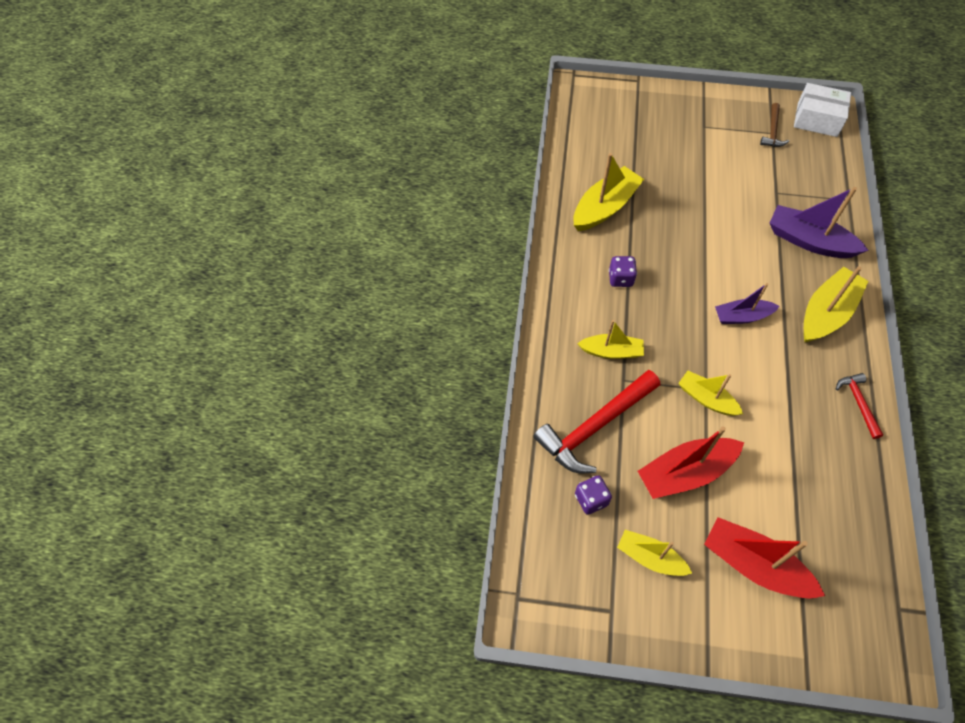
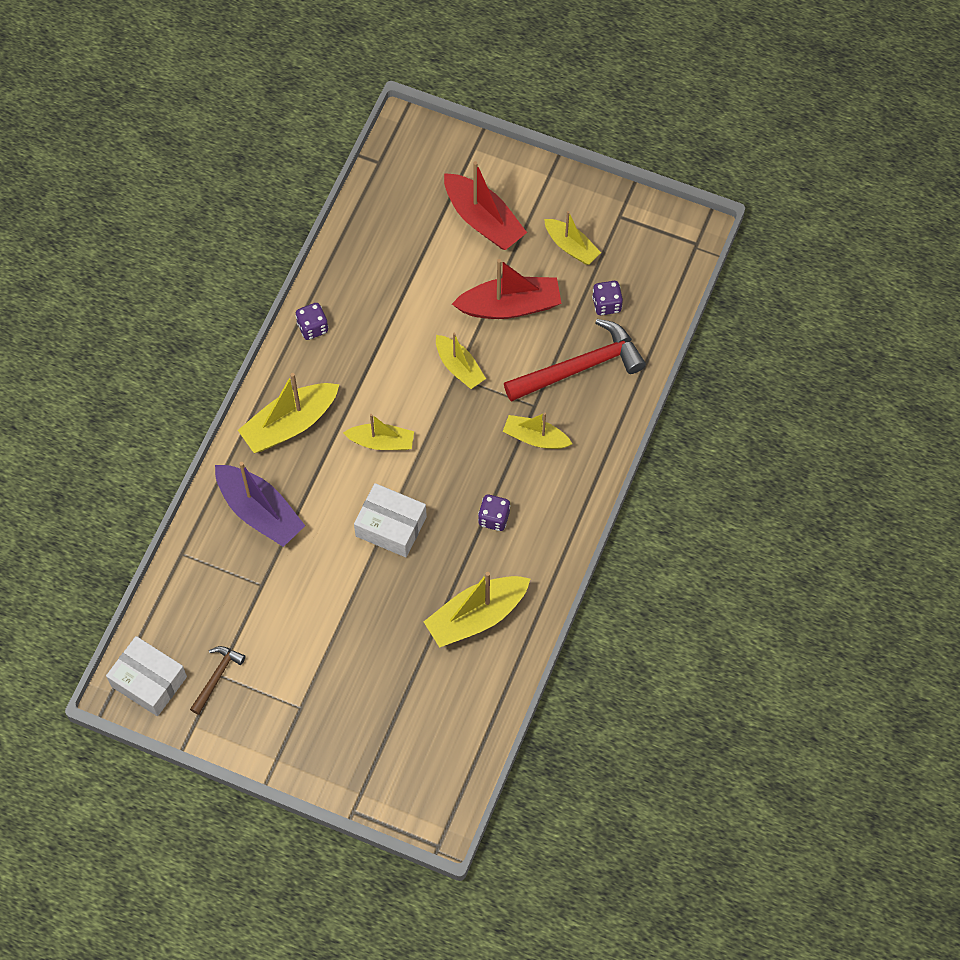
camera: 165 degrees left, 5 degrees up
(700, 254) = (391, 526): none -> white box
(742, 316) = (381, 442): purple boat -> yellow boat
(858, 403) = (312, 327): red hammer -> purple dice

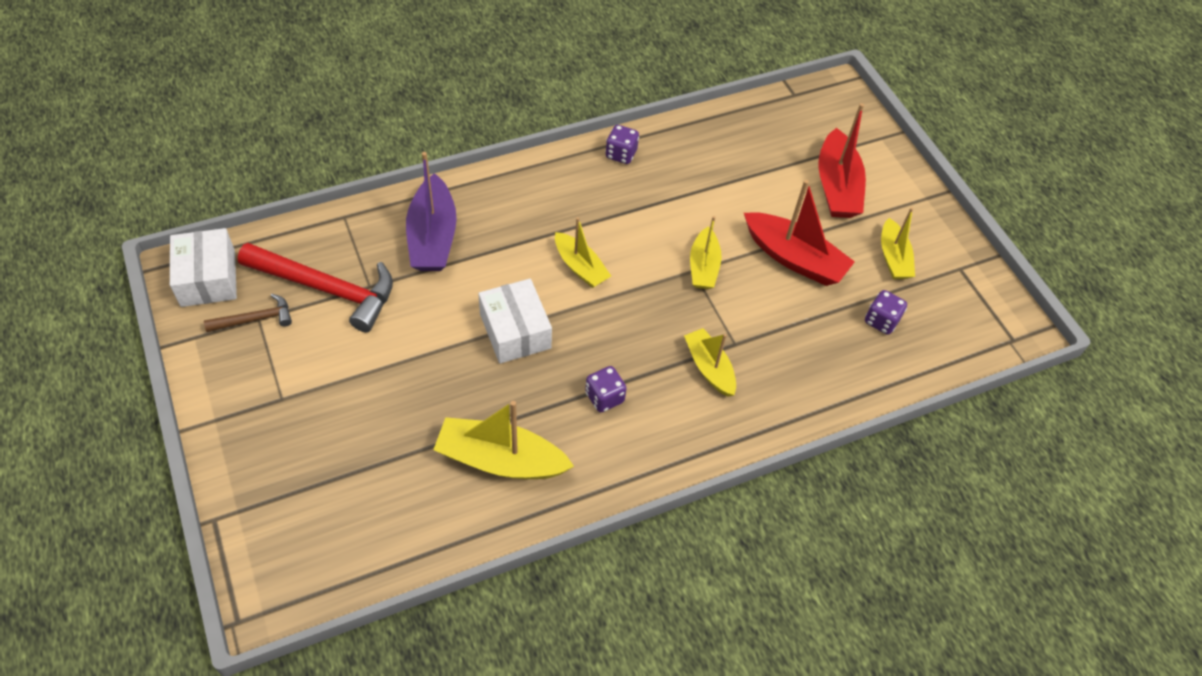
camera: 40 degrees right, 10 degrees down
(290, 424) = (527, 200): yellow boat -> none
(580, 367) = (807, 347): red hammer -> red hammer (327, 289)

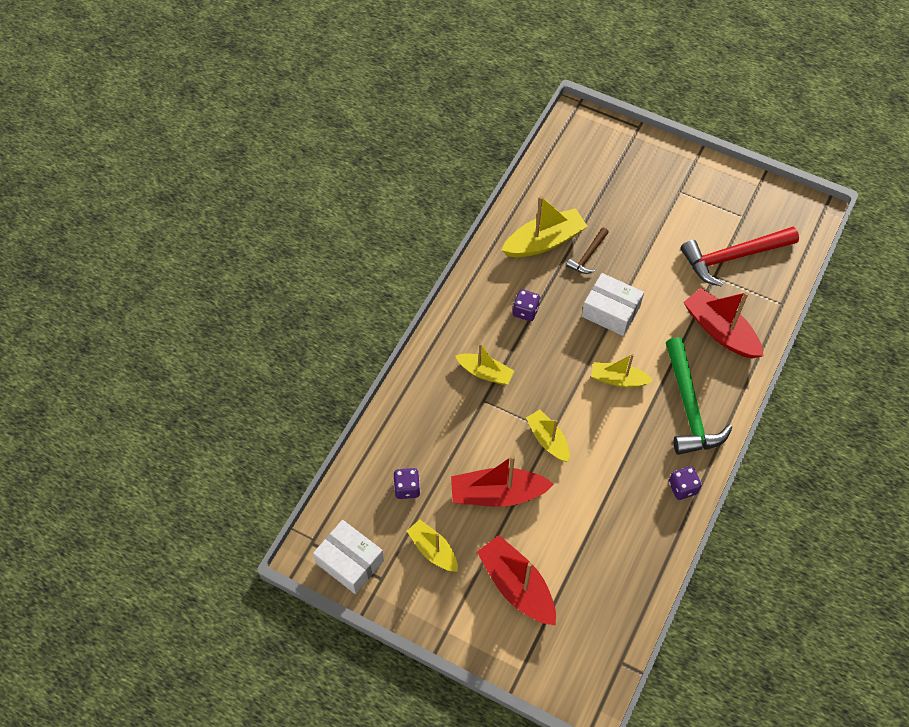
camera: 145 degrees right, 5 degrees up
(208, 278) = (796, 216): white box -> white box (350, 561)
(255, 319) = (744, 215): brown hammer -> brown hammer (588, 256)
(432, 237) = (720, 331): purple boat -> red boat
(542, 201) = (689, 407): none -> green hammer

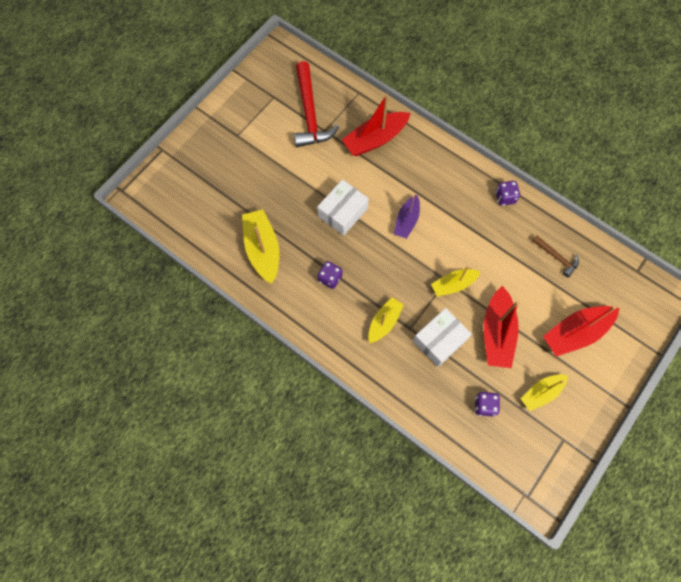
camera: 80 degrees left, 10 degrees up
(350, 561) = (547, 464): white box -> white box (439, 340)
(588, 256) = (285, 218): brown hammer -> brown hammer (556, 257)
(618, 379) = (406, 221): yellow boat -> purple boat
(689, 407) = (438, 177): green hammer -> none

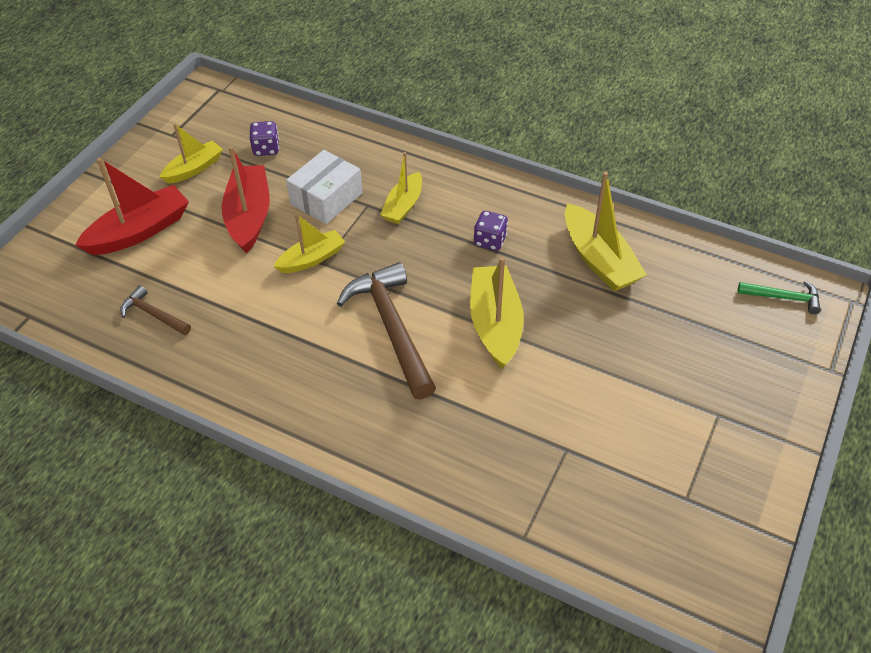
camera: 170 degrees right, 20 degrees down
(161, 200) = (783, 297): none -> green hammer
(310, 113) = (604, 476): red hammer -> none
(342, 212) = (495, 324): white box -> yellow boat
(375, 139) = (469, 448): red boat -> none
(406, 221) = (391, 328): purple boat -> brown hammer
(505, 197) = (230, 387): purple dice -> none

